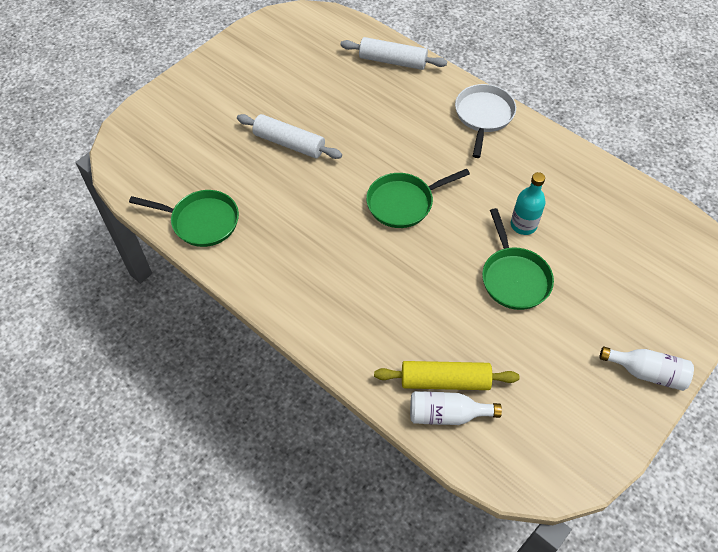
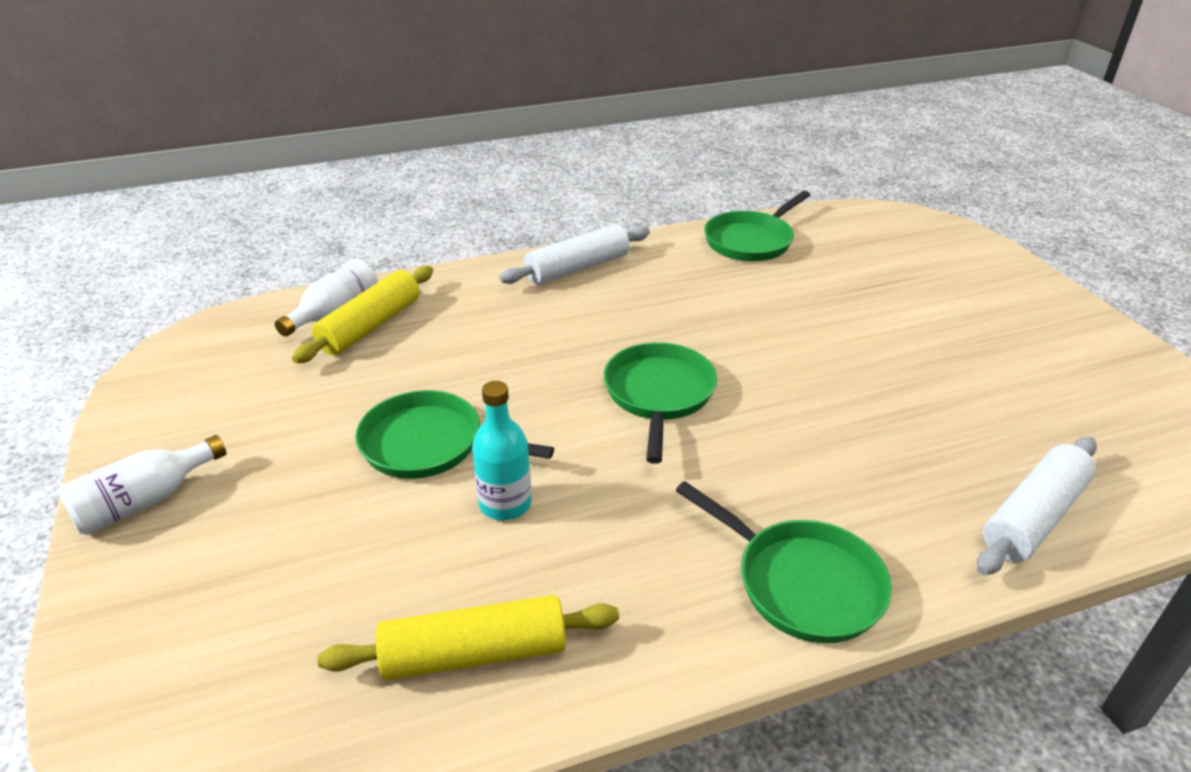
camera: 120 degrees right, 20 degrees down
(289, 143) = (852, 333): white rolling pin -> white rolling pin (577, 268)
(483, 116) = (801, 582): white pan -> green pan
(596, 194) = (474, 653): none -> yellow rolling pin

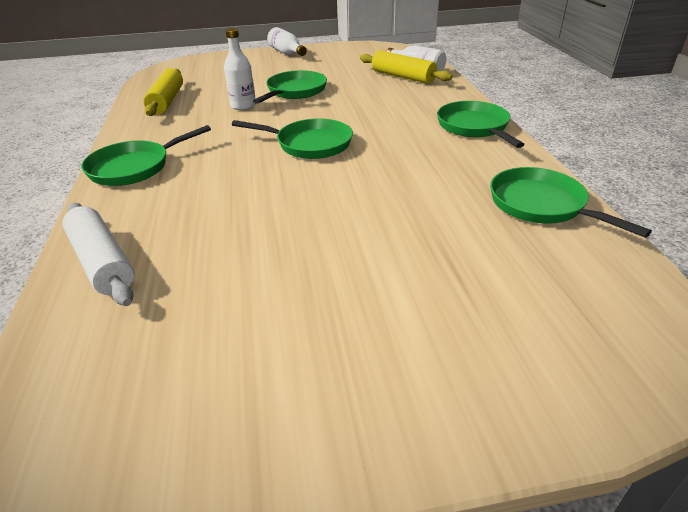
camera: 100 degrees right, 0 degrees up
(505, 504) = (243, 106): turquoise bottle -> white bottle
(577, 268) = (474, 127): white rolling pin -> green pan

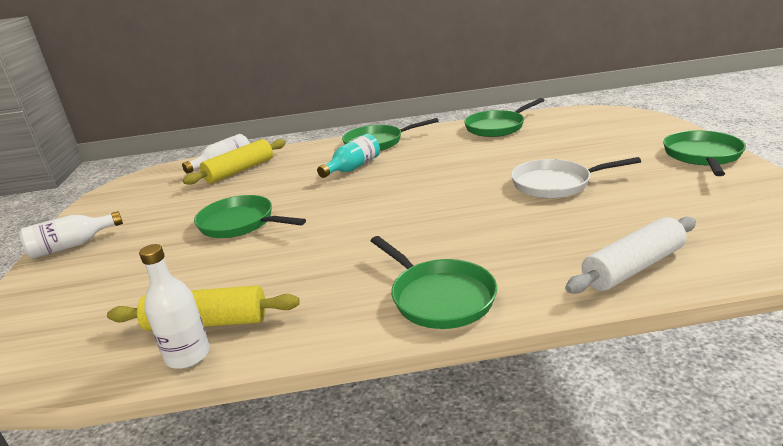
camera: 85 degrees left, 10 degrees down
(243, 106) = (268, 251): white bottle -> white bottle (188, 355)
(309, 144) = (394, 201): green pan -> green pan (702, 156)
(316, 237) = (556, 184): none -> white pan
(398, 120) = (353, 168): none -> turquoise bottle

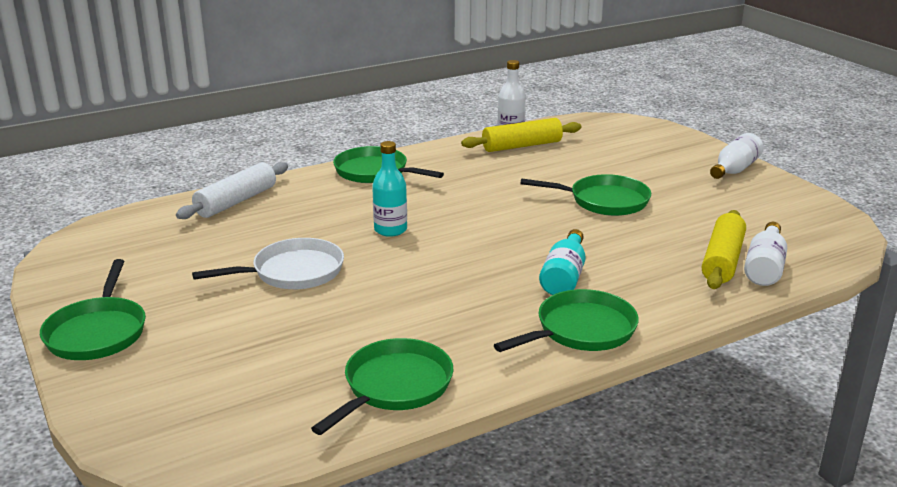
camera: 155 degrees right, 0 degrees up
(458, 213) = (390, 230): none -> turquoise bottle

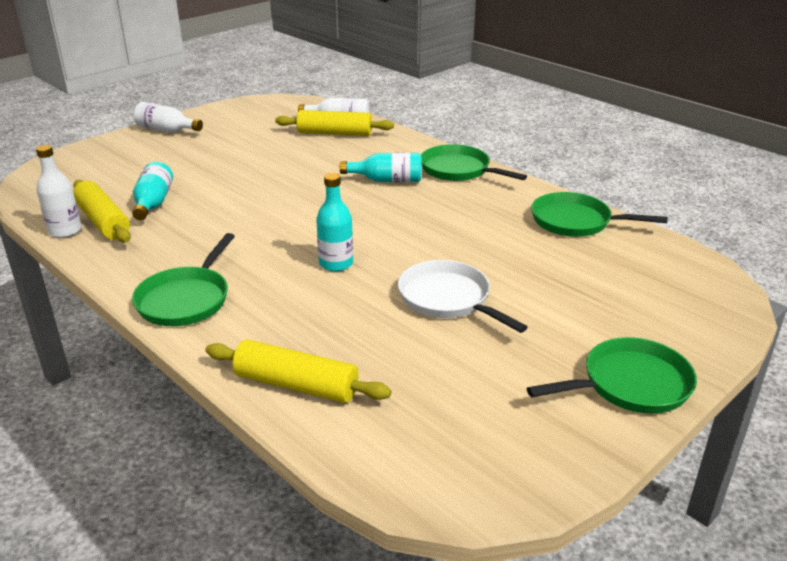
camera: 105 degrees left, 5 degrees up
(236, 201) = (296, 385): white rolling pin -> yellow rolling pin
(549, 163) = (153, 203): none -> turquoise bottle
(603, 201) = (242, 174): green pan -> none

